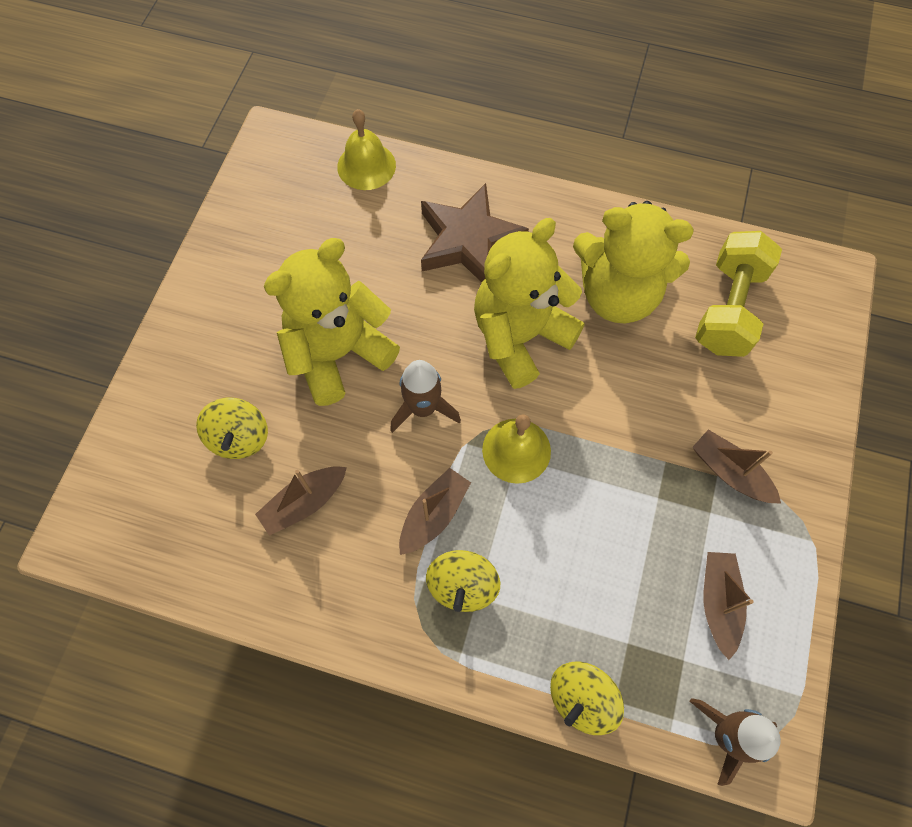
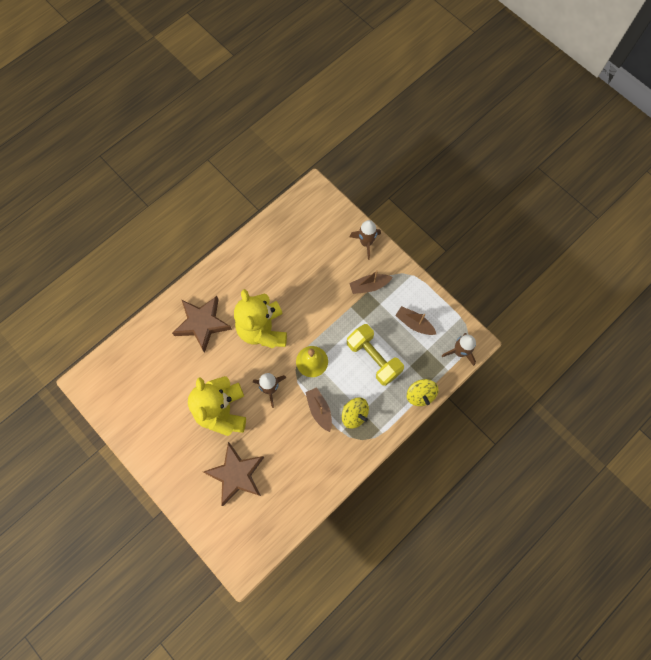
camera: 60 degrees left, 5 degrees up
(239, 438) = (236, 474): yellow spinning top -> brown star
(304, 503) = (283, 461): brown boat -> none
(366, 166) = (131, 346): yellow bell -> none
(618, 295) = (268, 278): yellow teddy bear -> none
(728, 308) = (302, 239): yellow dumbbell -> yellow dumbbell (373, 358)
(808, 419) = (366, 243): none -> brown rocket

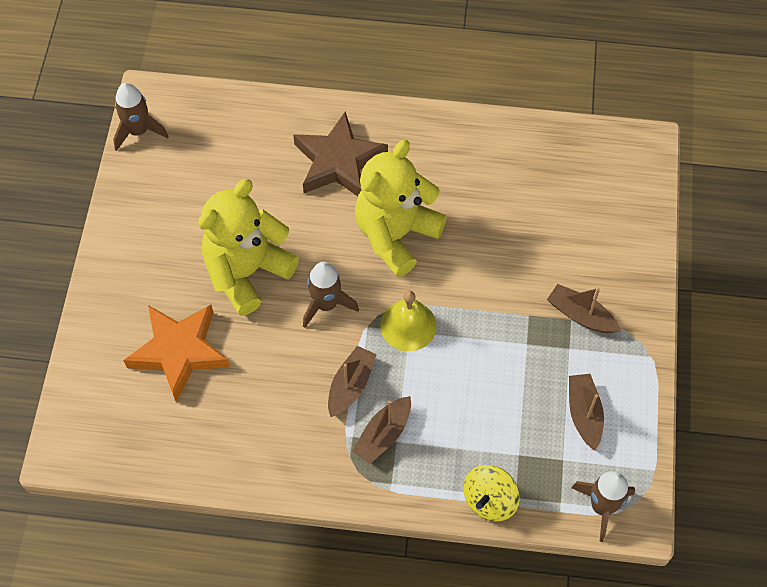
camera: 50 degrees right, 10 degrees down
(236, 474) = (179, 352): brown star -> orange star
(354, 415) = (383, 434): yellow spinning top -> brown boat
(366, 243) = (638, 264): brown rocket -> brown rocket (138, 131)
(373, 358) = (484, 399): yellow dumbbell -> none

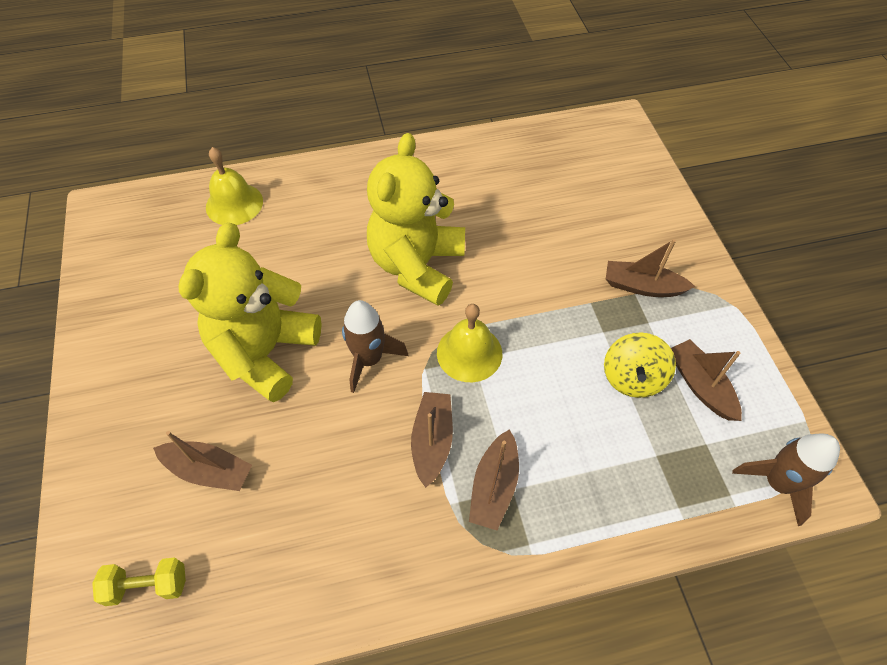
camera: 20 degrees left, 5 degrees down
(117, 418) = (147, 585): none -> yellow dumbbell
(138, 131) = (97, 244): brown rocket -> none
(179, 352) = (209, 470): orange star -> brown boat
(261, 126) = (234, 204): none -> yellow bell
(339, 162) = (329, 215): brown star -> none
(489, 500) = (651, 522): yellow spinning top -> yellow spinning top (632, 378)

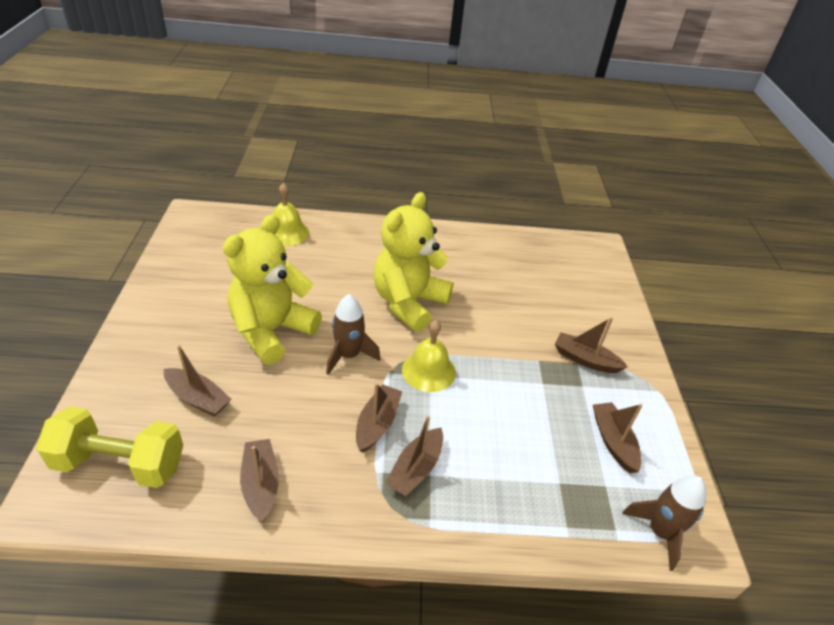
camera: 10 degrees right, 15 degrees down
(147, 585) = (120, 464): yellow dumbbell -> yellow dumbbell, size x1.90
(324, 560) = (260, 484): none -> brown boat
(632, 378) = (557, 421): yellow spinning top -> none

